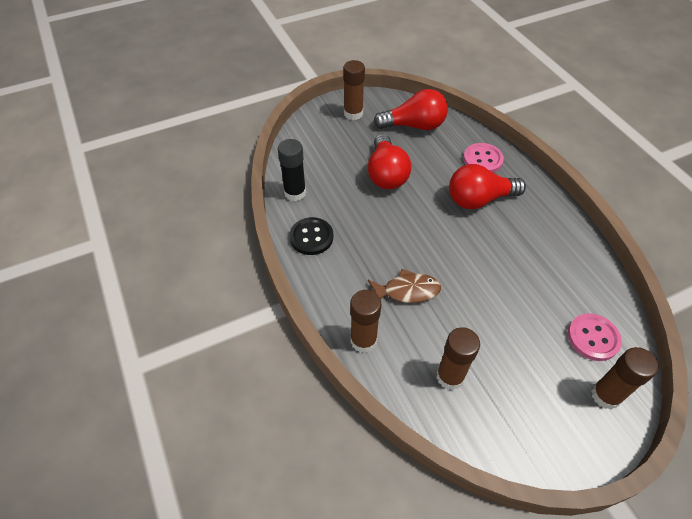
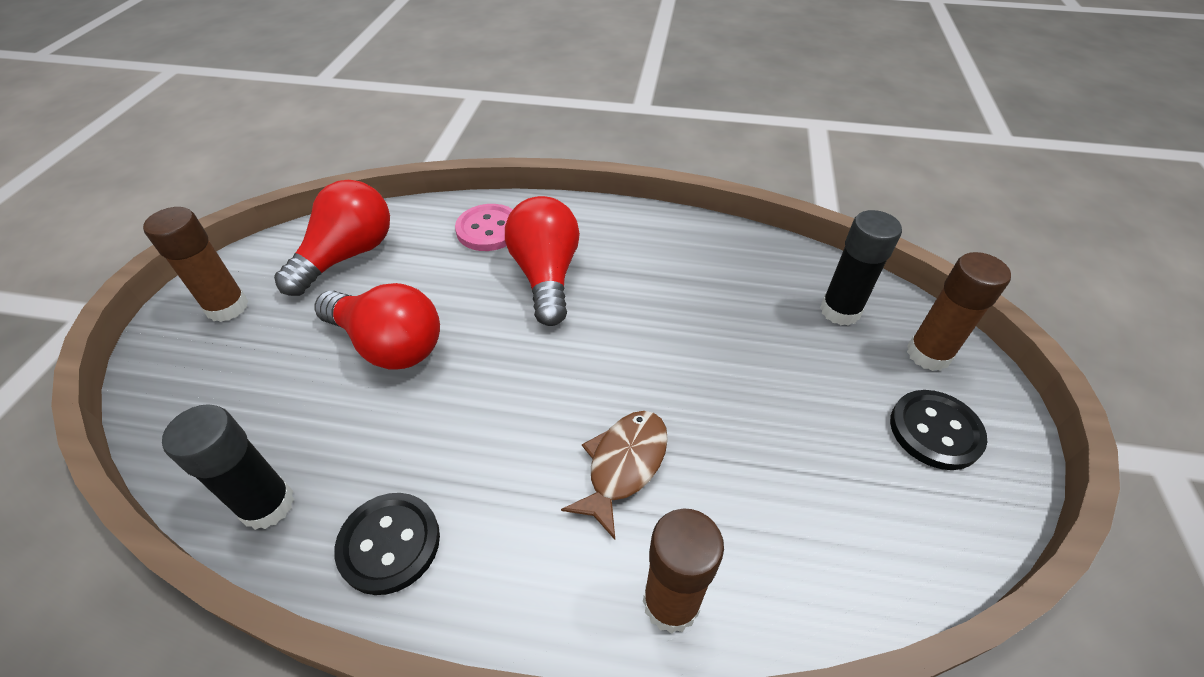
camera: 55 degrees left, 5 degrees down
(450, 376) = (814, 512): brown glue stick -> none
(479, 199) = (546, 275): red light bulb -> red light bulb turned 150 degrees clockwise
(550, 416) = (935, 431): none -> black button
(593, 338) = (840, 311): pink button -> black glue stick

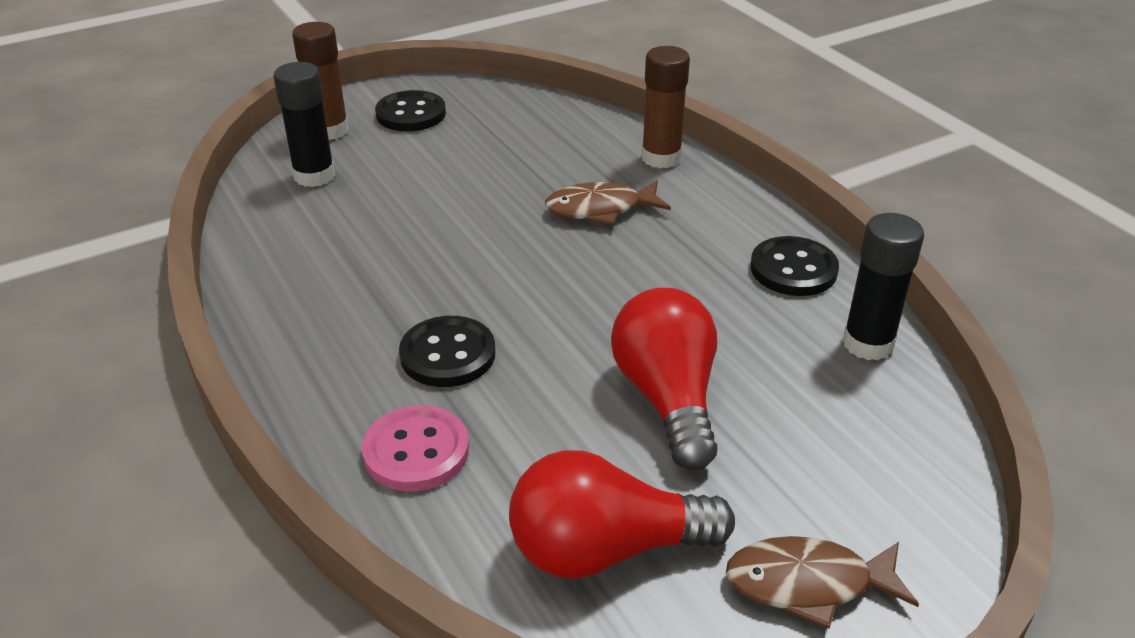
camera: 130 degrees left, 10 degrees down
(227, 307) = (808, 583): brown glue stick -> brown fish
(546, 275) = (448, 354): red light bulb -> black button

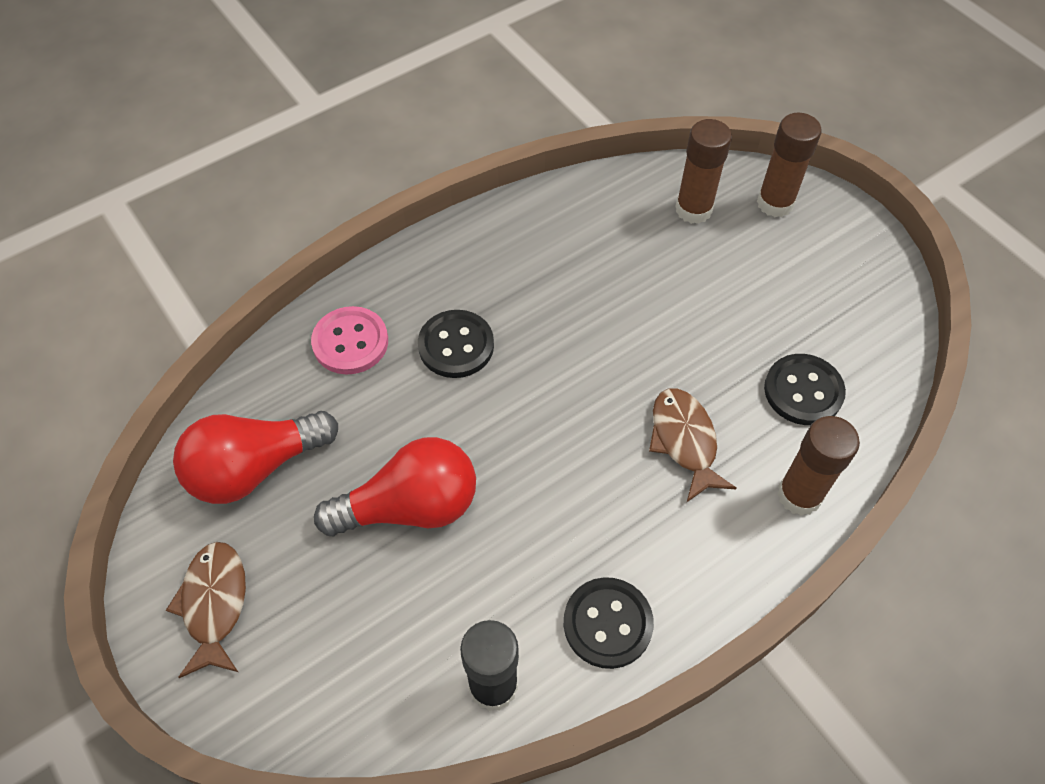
camera: 85 degrees right, 20 degrees up
(314, 176) = (693, 209): black glue stick -> brown glue stick
(411, 114) = (826, 259): black button -> black button (803, 391)
(605, 549) = (254, 468): red light bulb -> red light bulb turned 105 degrees counterclockwise

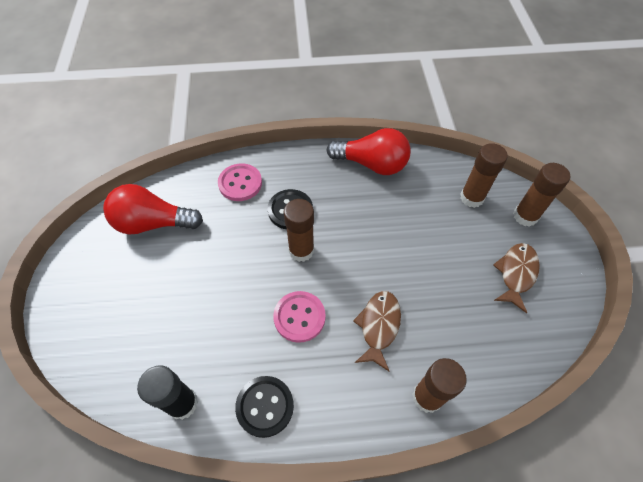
camera: 30 degrees right, 0 degrees up
(214, 604) = (88, 280): brown fish -> brown fish (516, 274)
(410, 506) = (210, 282): red light bulb -> red light bulb (372, 164)
(512, 394) = (301, 250): none -> brown glue stick
(573, 485) = (299, 317): none -> pink button
(803, 391) = (471, 335): black button -> none

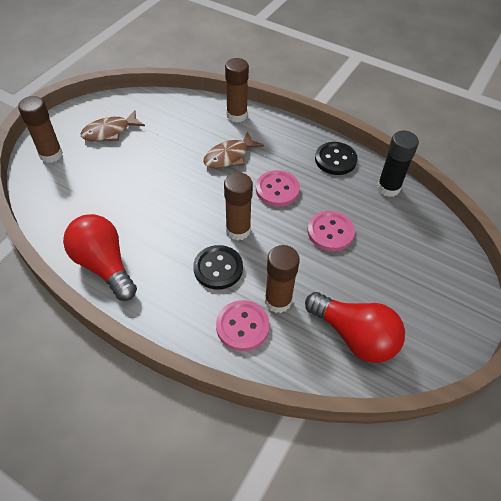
camera: 145 degrees left, 5 degrees down
(218, 302) = (330, 232): none -> pink button
(471, 198) = (66, 188): brown glue stick -> brown glue stick (278, 301)

